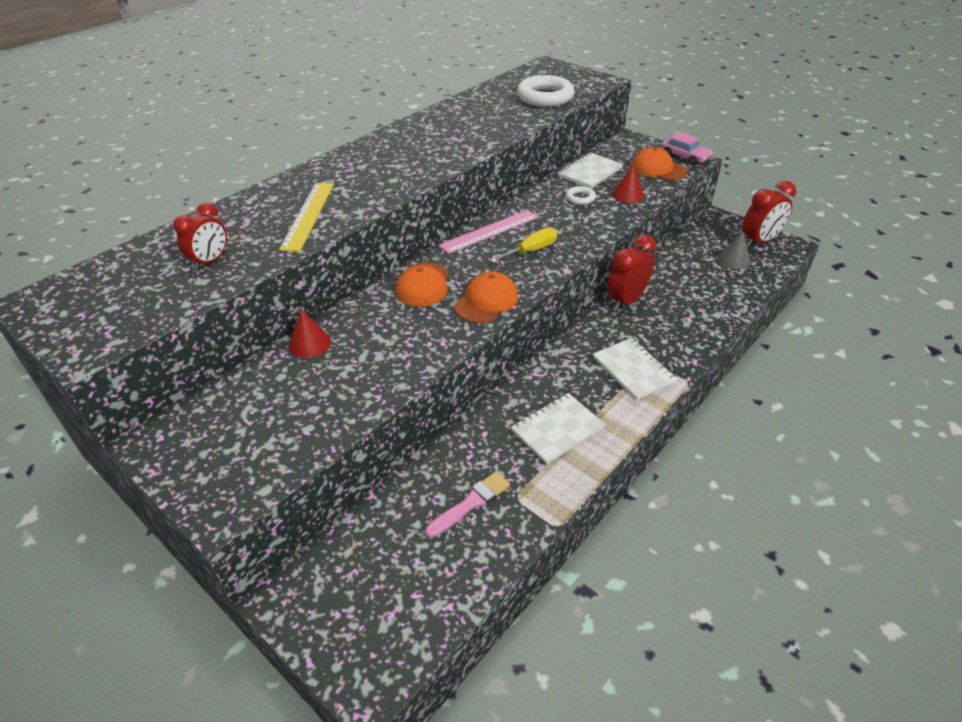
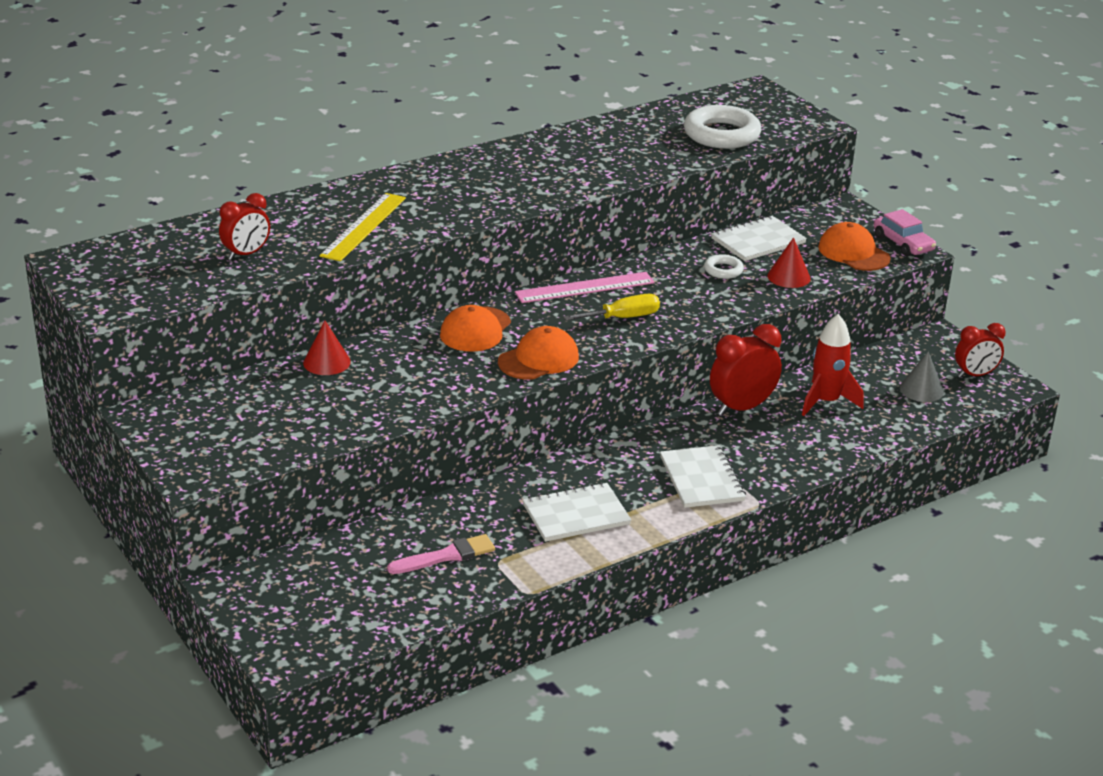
camera: 15 degrees right, 10 degrees down
(679, 283) = (826, 401): none -> red rocket
(759, 241) = (975, 375): red clock -> red clock, size x0.67

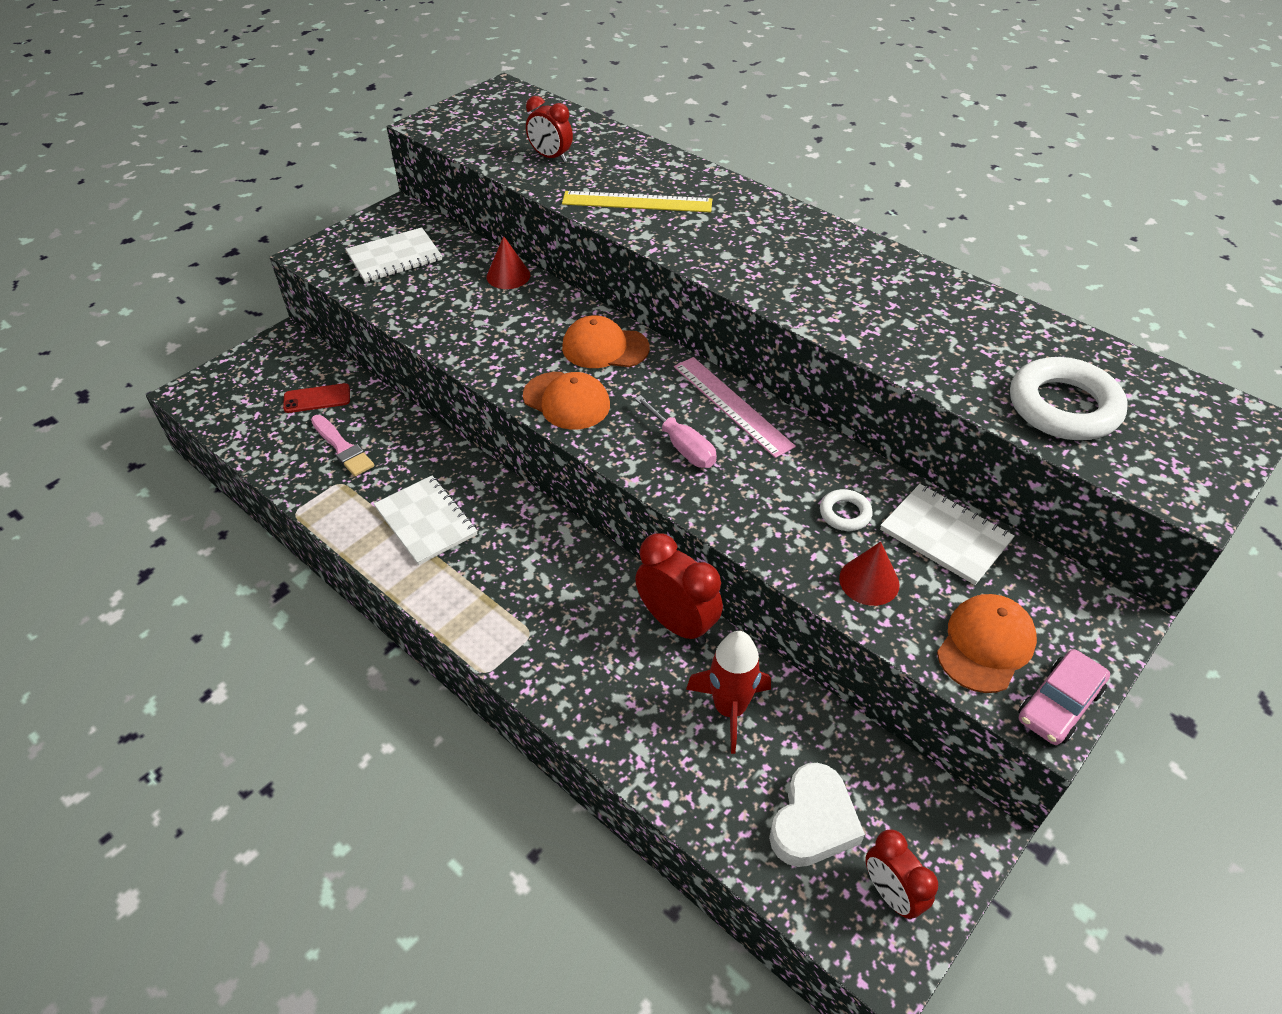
camera: 75 degrees right, 15 degrees up
(354, 567) = (317, 398): none -> red phone
(623, 318) = (682, 447): yellow screwdriver -> pink screwdriver
(701, 479) = (518, 611): white notebook -> white notebook (394, 257)
(921, 390) = (813, 821): grey cone -> white heart

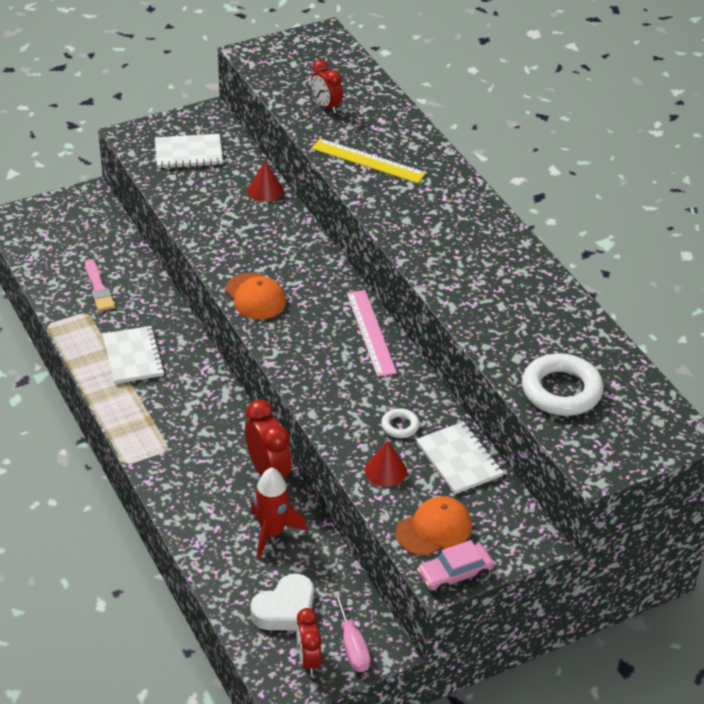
camera: 20 degrees right, 5 degrees down
(317, 398) = (96, 247): red phone -> none
(605, 348) = (305, 265): orange cap -> none
(682, 447) = (317, 351): pink screwdriver -> pink screwdriver (352, 646)

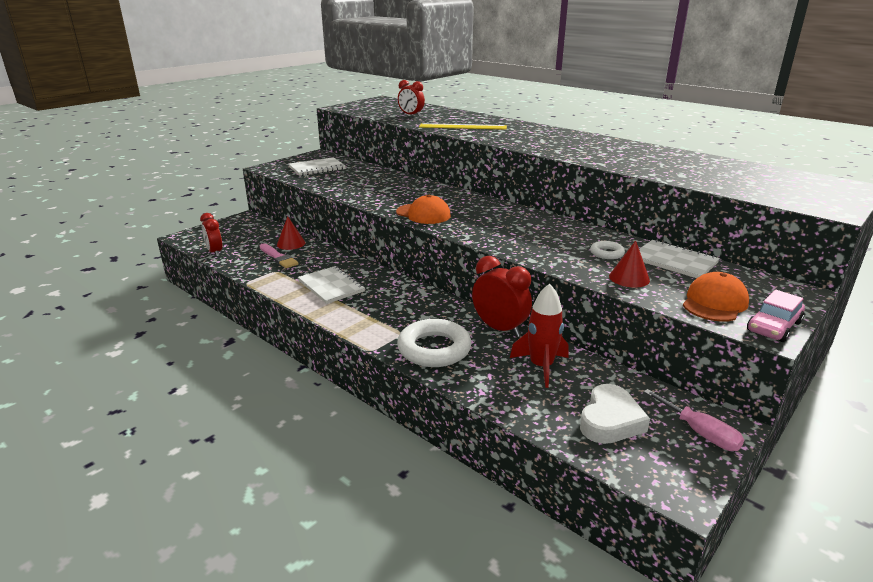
camera: 20 degrees left, 15 degrees down
(265, 190) = (385, 174): red cone -> red cone (291, 243)
(308, 660) = (675, 457): red clock -> red clock (215, 252)
(371, 332) = (526, 215): pink ruler -> none
(561, 391) = (737, 182): white ring -> white ring (434, 349)

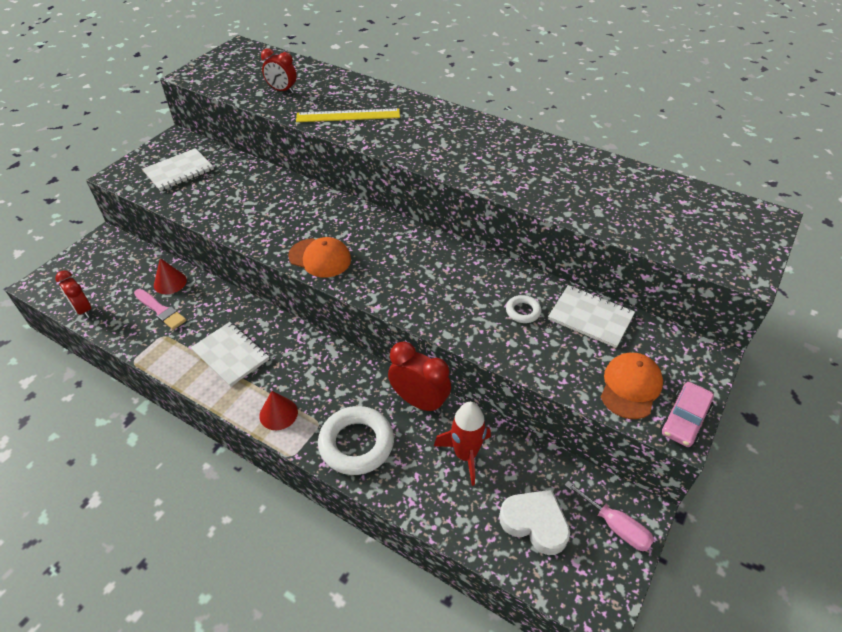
camera: 10 degrees left, 20 degrees up
(610, 420) = (535, 523): white heart -> white heart turned 75 degrees counterclockwise
(629, 278) = (547, 355): red cone -> red cone (278, 413)

